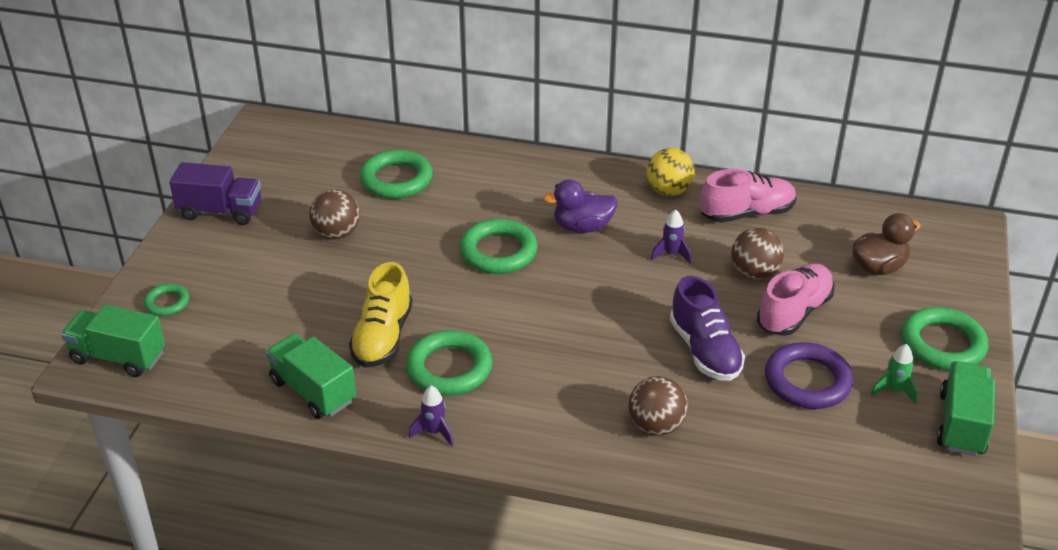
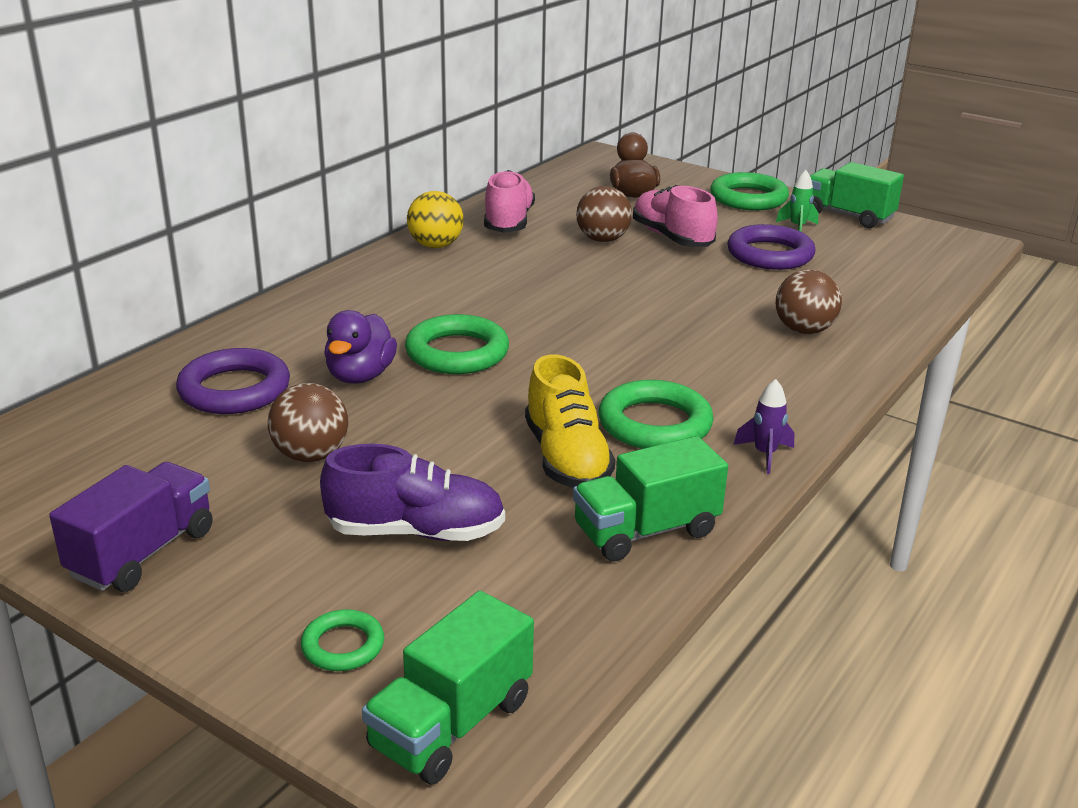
camera: 70 degrees left, 10 degrees down
(383, 337) = (566, 458): yellow shoe -> yellow shoe turned 45 degrees clockwise
(396, 179) = (234, 390): green ring -> purple ring
(582, 227) = (455, 298): purple duck -> purple duck (360, 376)
(671, 254) = (543, 267): purple rocket -> none
(705, 350) = (704, 285): purple shoe -> purple shoe (416, 532)

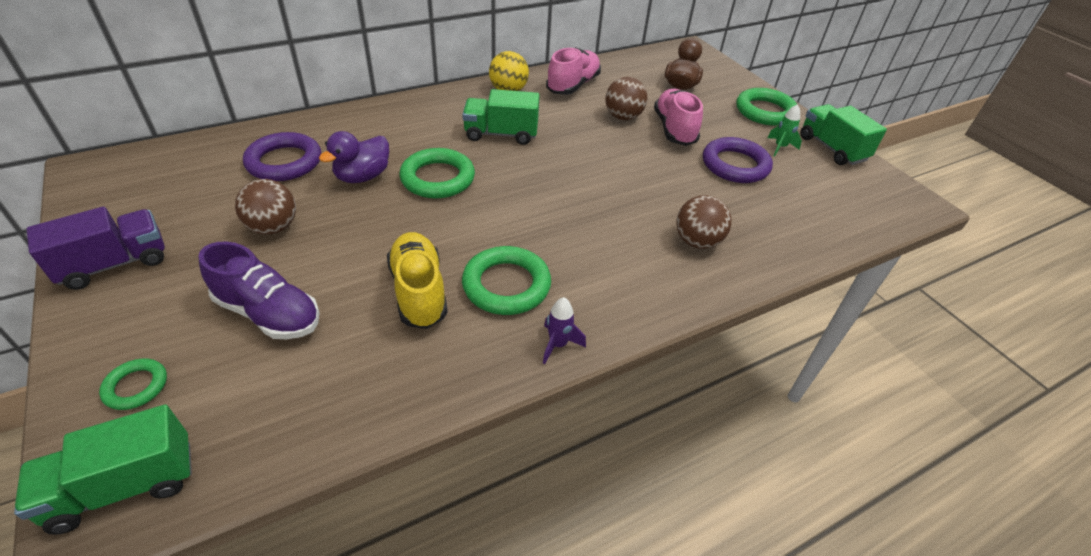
camera: 25 degrees right, 15 degrees up
(566, 458) = (419, 291): yellow shoe -> yellow shoe turned 150 degrees clockwise
(646, 531) = (407, 378): green truck -> green truck (501, 134)

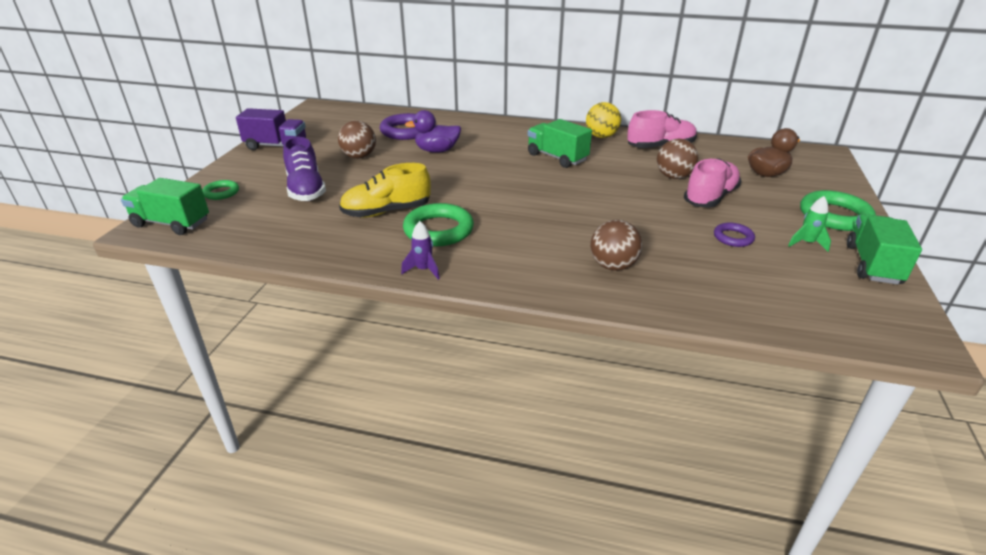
camera: 45 degrees right, 10 degrees down
(419, 291) = (386, 212): yellow shoe -> yellow shoe turned 135 degrees counterclockwise
(438, 178) = (479, 166): green ring -> none
(735, 165) = (733, 237): purple ring -> purple ring, size x0.55

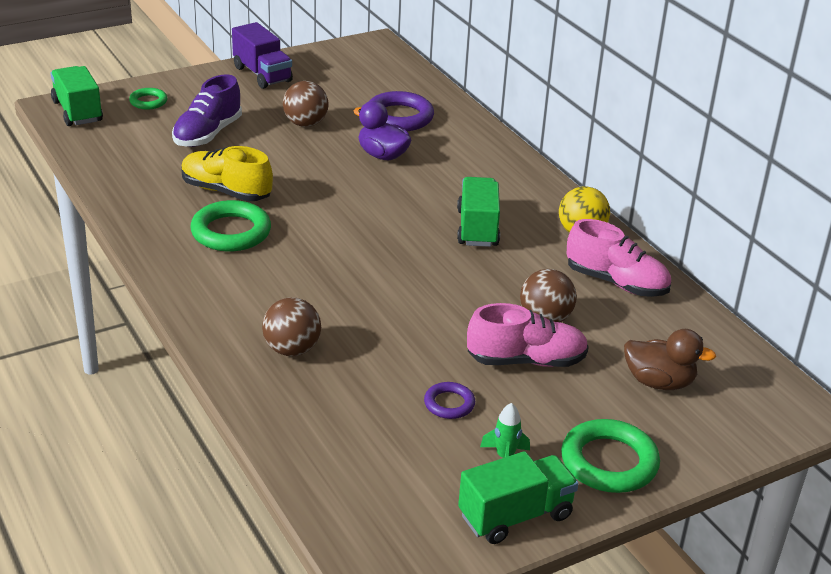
camera: 45 degrees right, 0 degrees up
(423, 270) = (158, 256): purple rocket -> none

